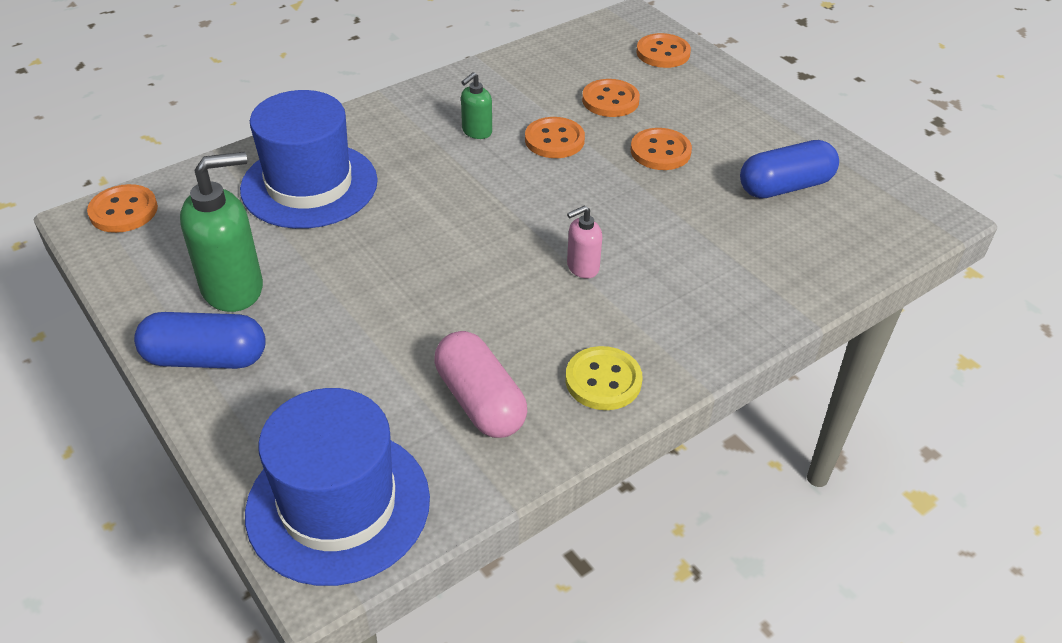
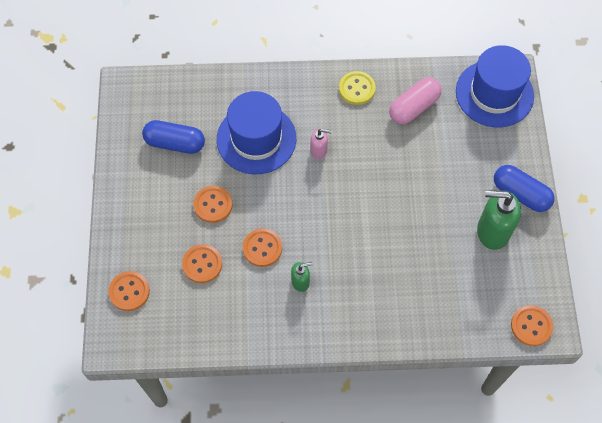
camera: 145 degrees left, 20 degrees up
(309, 185) = (420, 289): blue hat -> blue hat (256, 139)
(480, 401) = (413, 107): pink capsule -> pink capsule turned 45 degrees clockwise

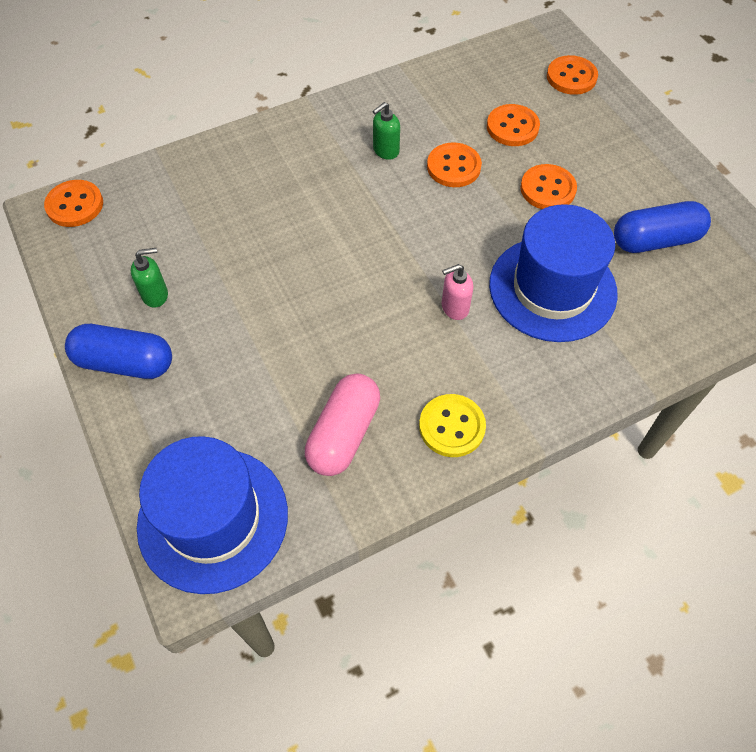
camera: 155 degrees right, 5 degrees down
(492, 231) = (155, 295): green soap dispenser -> green soap dispenser, size x0.52

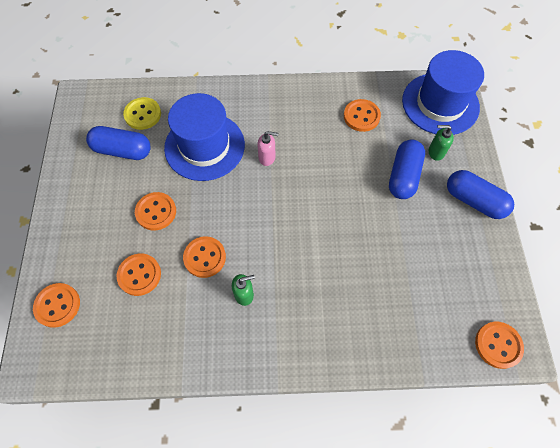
camera: 155 degrees left, 5 degrees up
(155, 295) = (447, 239): green soap dispenser -> green soap dispenser (436, 152)
(241, 359) = (403, 176): none -> blue capsule
(344, 434) = (361, 116): pink capsule -> orange button
(452, 427) = (305, 99): yellow button -> yellow button (143, 114)

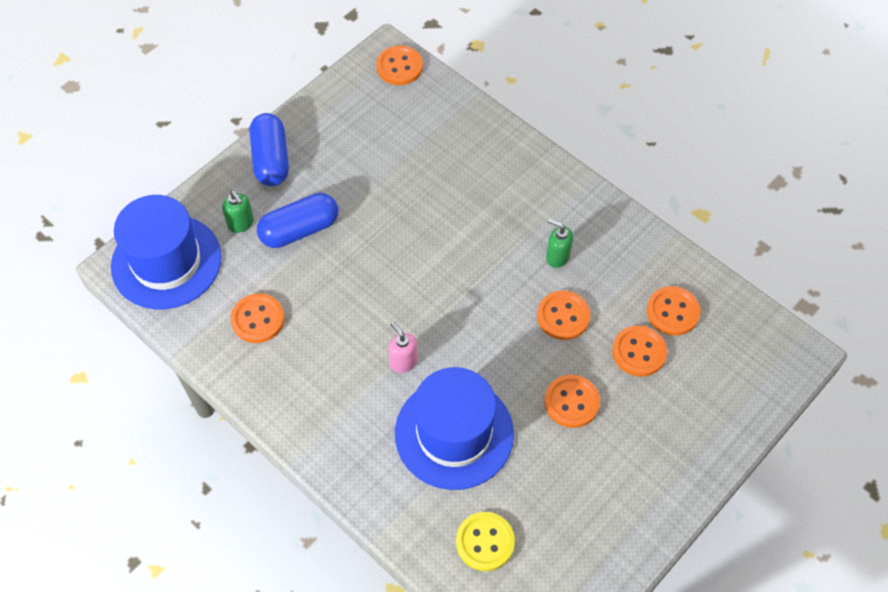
camera: 135 degrees left, 5 degrees down
(57, 305) = (739, 388): orange button -> orange button (672, 312)
(122, 150) = (548, 511): blue capsule -> none

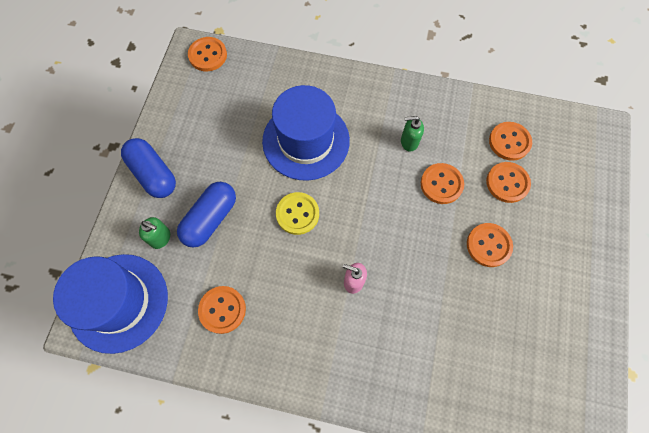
camera: 30 degrees left, 10 degrees up
(454, 433) = (425, 317): blue hat -> blue hat (306, 141)
(485, 542) = (501, 390): yellow button -> yellow button (297, 214)

